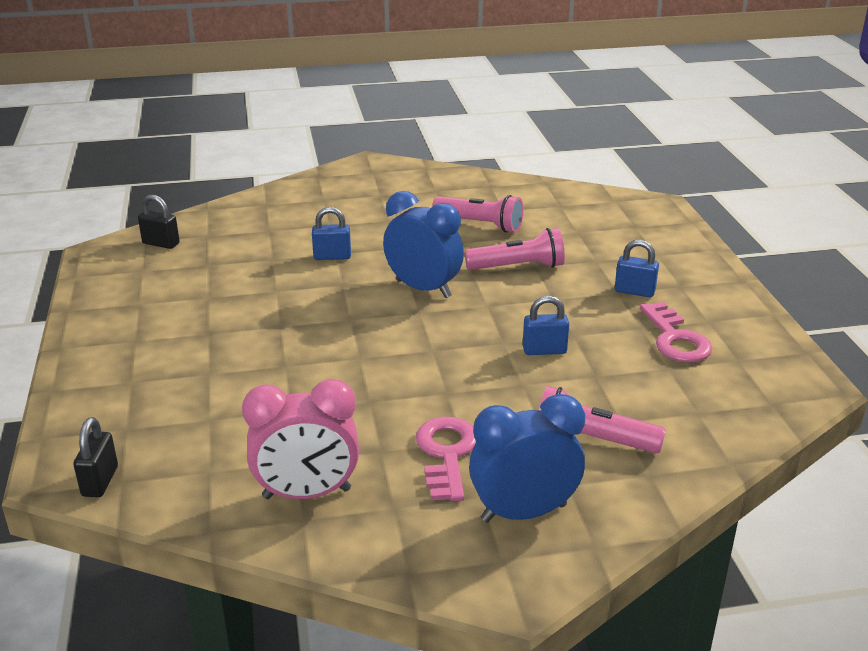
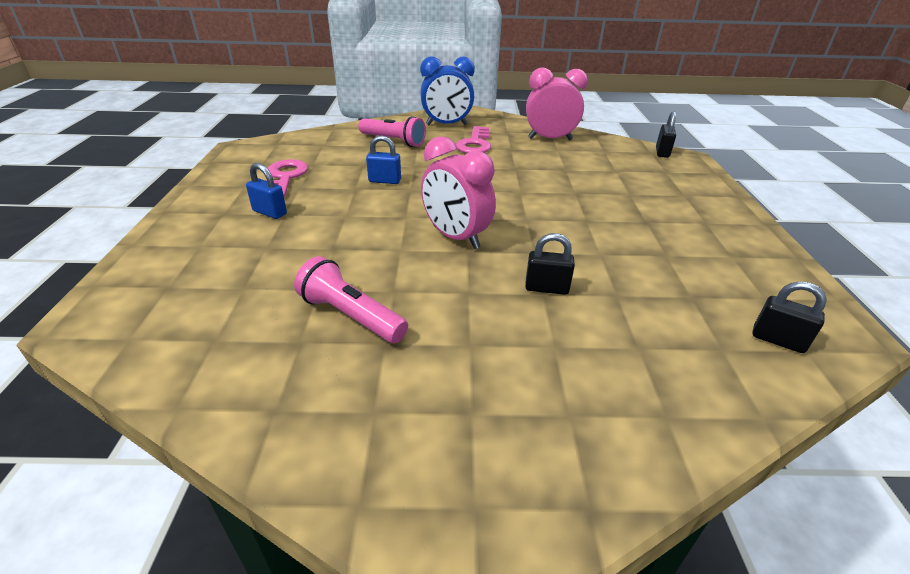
camera: 170 degrees left, 5 degrees up
(332, 256) = (546, 288): blue padlock -> black padlock
(423, 289) = (456, 237): blue clock -> pink clock
(518, 267) = (351, 249): pink flashlight -> none

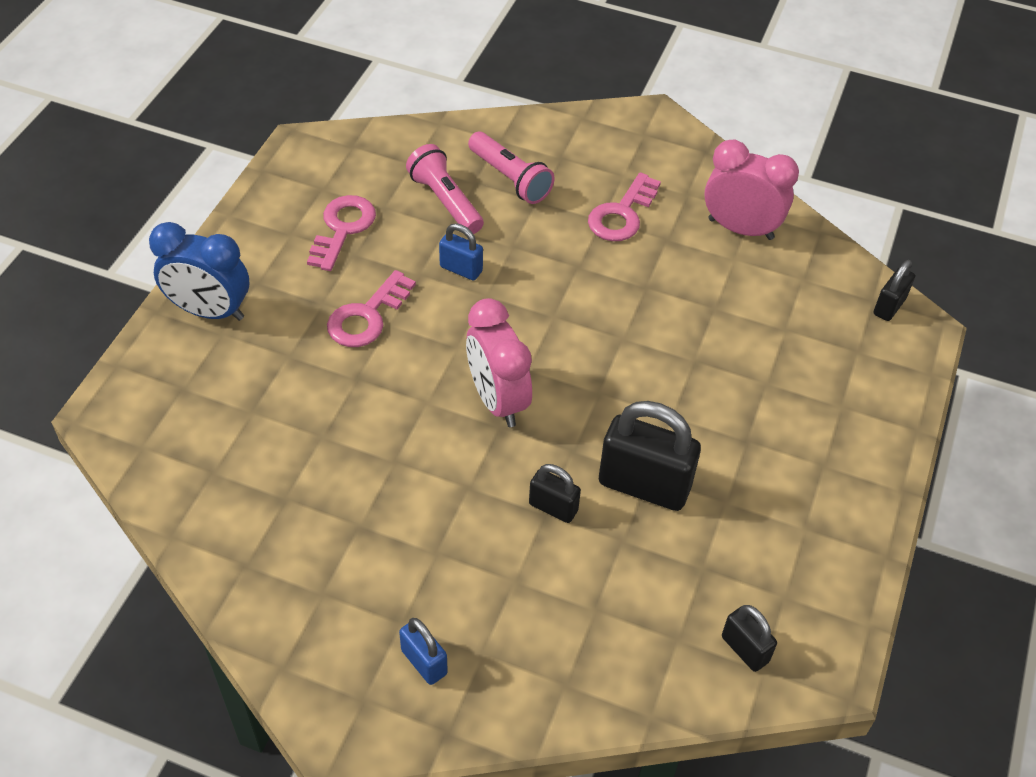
camera: 20 degrees right, 15 degrees up
(269, 212) = (306, 296): blue padlock -> blue padlock (424, 662)
(325, 214) = (367, 316): none -> pink key
(351, 316) = (341, 482): pink flashlight -> pink flashlight (445, 201)
(446, 125) = (606, 153): blue clock -> blue clock (210, 311)
(602, 259) = (644, 485): none -> black padlock

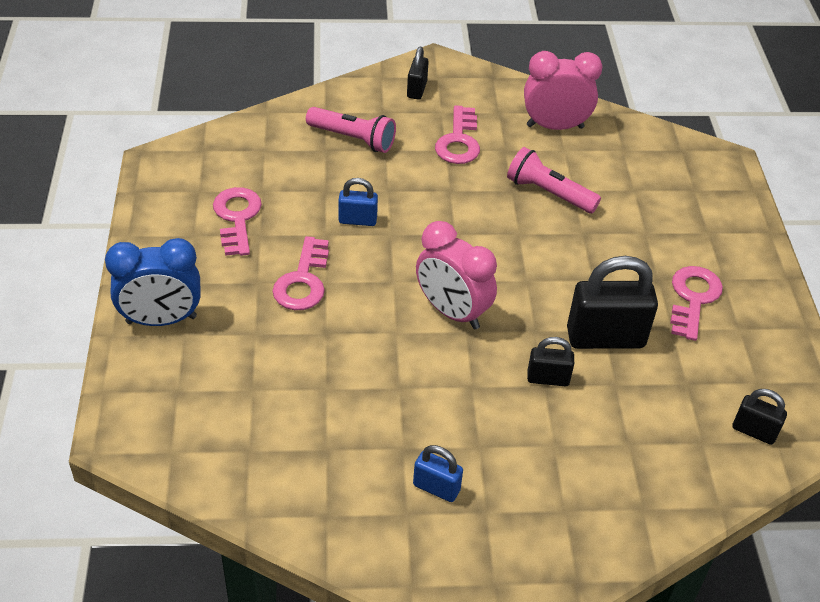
camera: 25 degrees left, 5 degrees down
(424, 662) = (524, 535): blue padlock -> blue padlock (436, 488)
(445, 201) = (311, 171): pink flashlight -> pink flashlight (549, 193)
(773, 476) = (693, 298): none -> pink key
(889, 306) = (695, 151): black padlock -> black padlock (416, 90)

